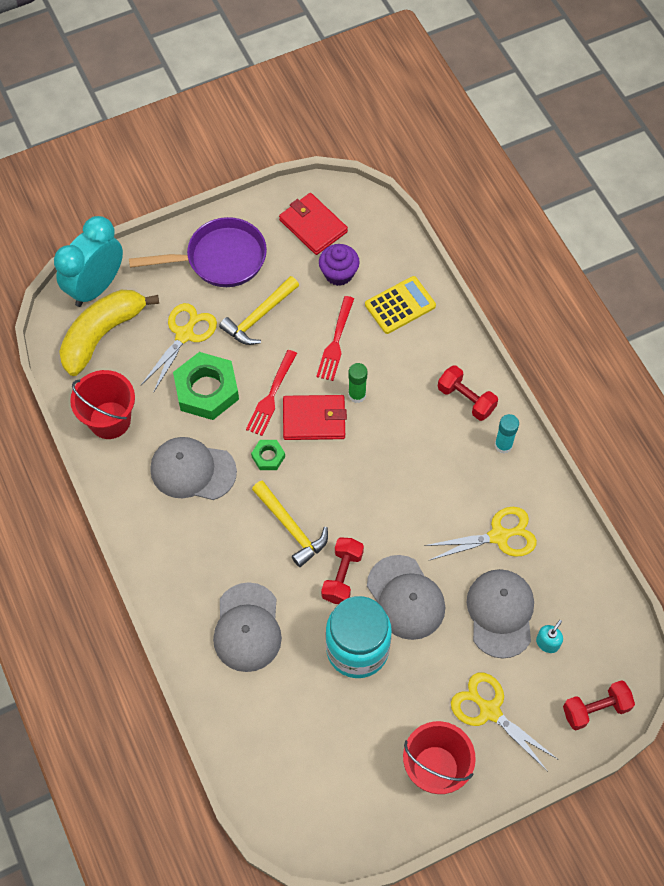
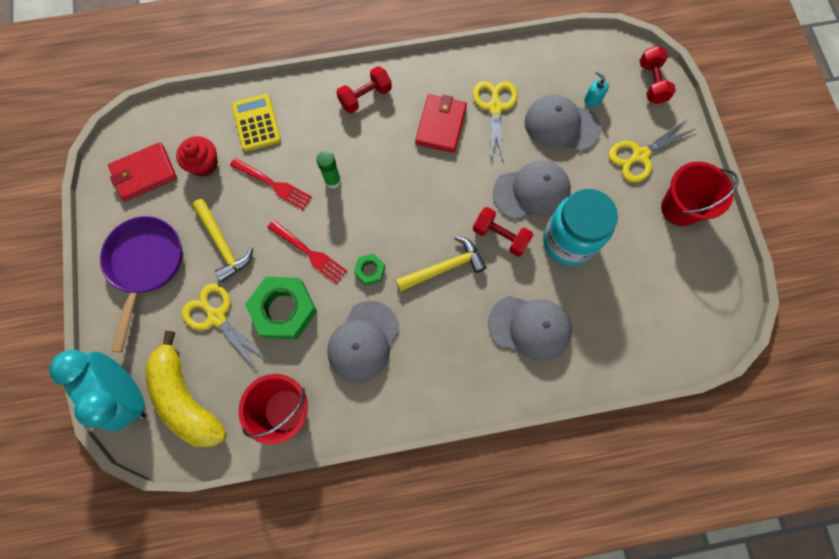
camera: 75 degrees left, 10 degrees up
(314, 419) = (345, 222): red wallet -> red wallet (441, 125)
(339, 273) = (204, 164): purple cupcake -> red cupcake
(503, 445) = (416, 82): turquoise glue stick -> none

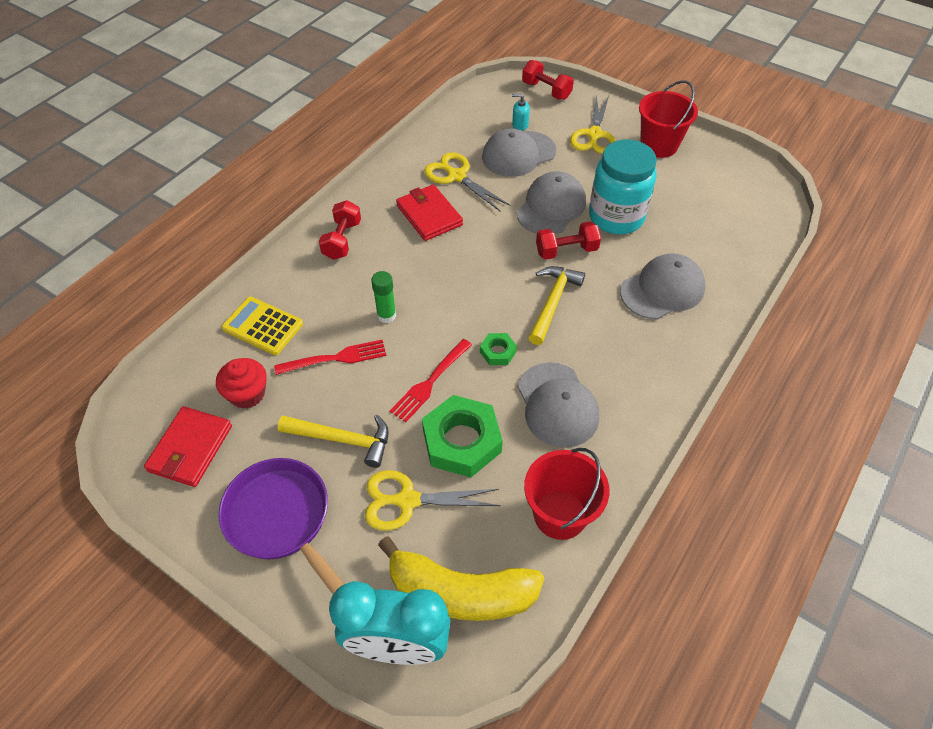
camera: 45 degrees left, 20 degrees down
(309, 253) = (430, 381): red fork -> red fork turned 135 degrees clockwise

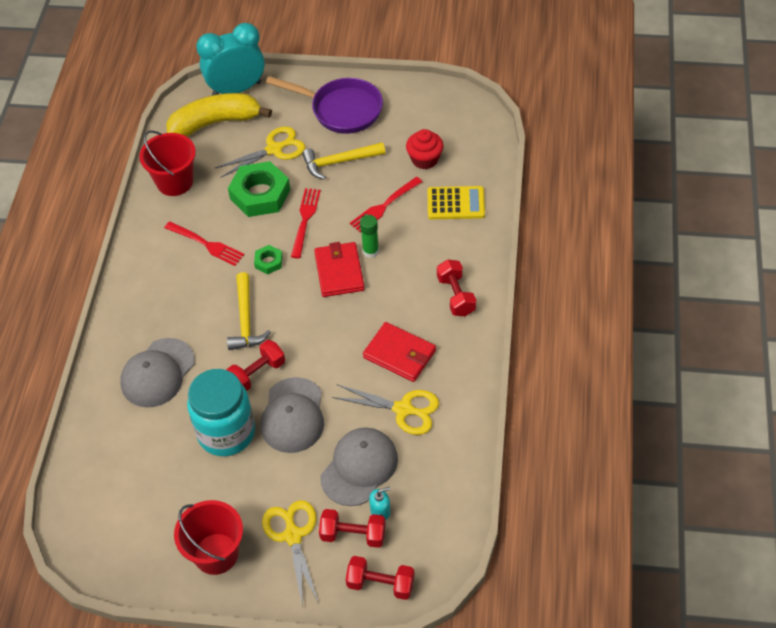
camera: 155 degrees right, 0 degrees up
(190, 448) = (431, 117): red wallet -> red wallet (339, 271)
(549, 120) = (353, 535): none -> red dumbbell
(557, 405) = (206, 244): grey cap -> red fork

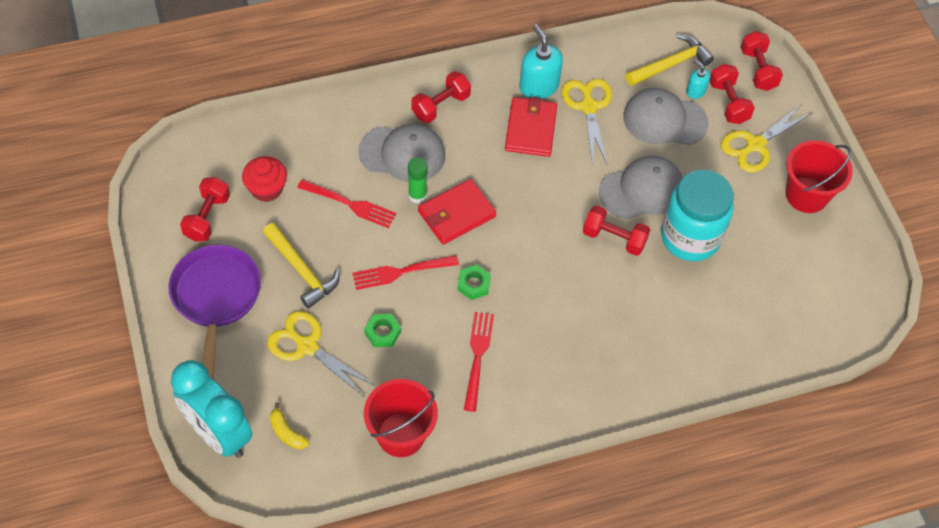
camera: 120 degrees left, 5 degrees up
(158, 373) = (660, 328): grey cap -> grey cap (402, 153)
(215, 123) = (287, 432): yellow banana -> yellow banana, size x0.40
(246, 320) = (556, 275): yellow hammer -> yellow hammer (670, 64)
(260, 194) = (382, 332): green nut -> green nut, size x0.48
(415, 120) = (207, 217): none -> red dumbbell
(445, 378) = (538, 86): none -> turquoise soap dispenser
(456, 203) = (320, 141): yellow calculator -> none

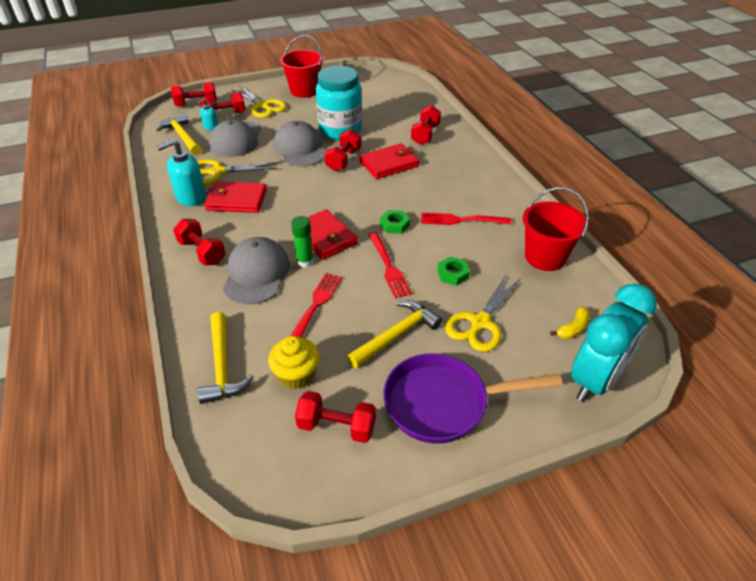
camera: 90 degrees left, 15 degrees down
(266, 189) = (296, 375): red cupcake -> yellow cupcake
(286, 134) = (222, 365): none -> yellow hammer
(604, 290) = (389, 164): none -> red wallet
(680, 342) = (425, 134): none -> red dumbbell

